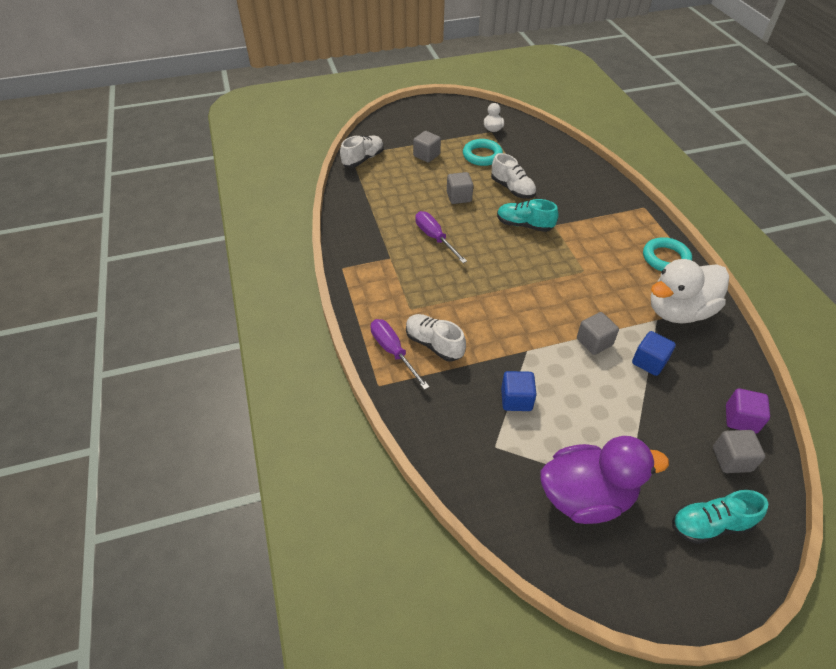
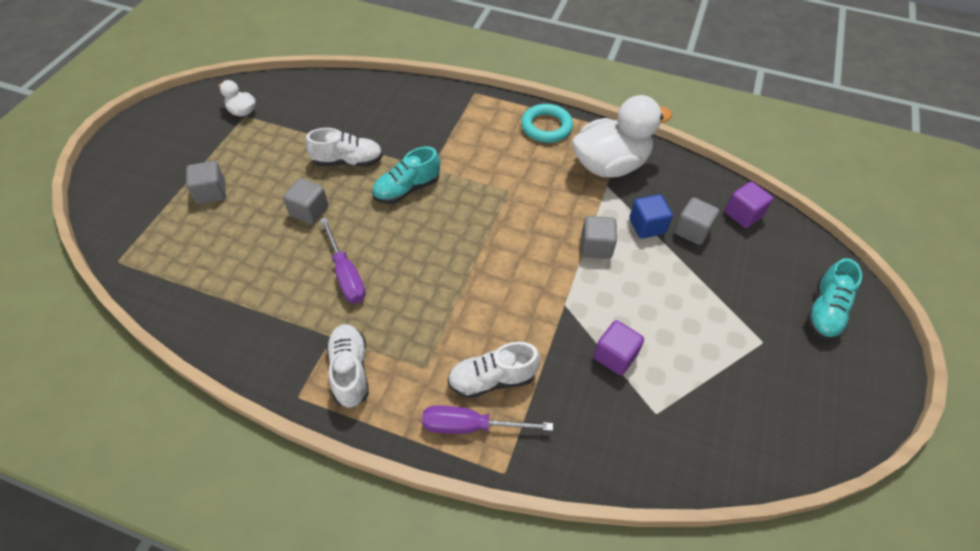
camera: 55 degrees left, 5 degrees up
(363, 159) = (140, 254): white shoe -> white shoe (350, 371)
(435, 238) = (346, 274): purple screwdriver -> purple screwdriver turned 120 degrees counterclockwise
(482, 155) = (271, 148): turquoise ring -> none
(516, 399) = (615, 356): blue cube -> purple cube
(586, 496) = (752, 378): purple duck -> none
(678, 311) = (610, 165): white duck -> white duck turned 120 degrees counterclockwise
(731, 459) = (775, 250): grey cube -> grey cube (692, 231)

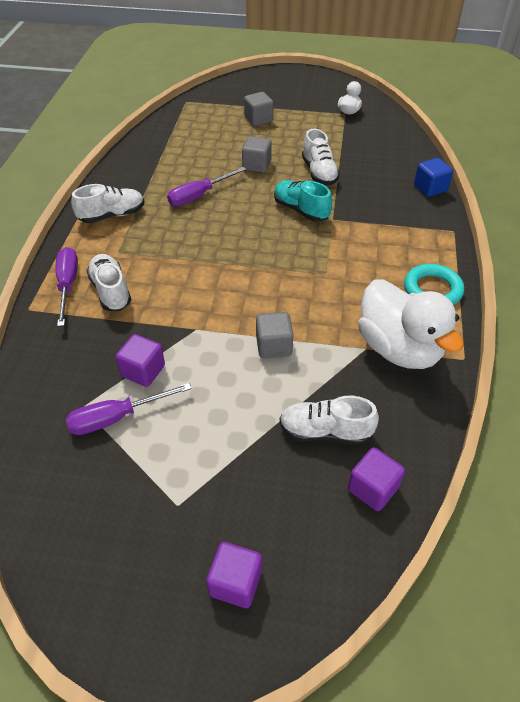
camera: 80 degrees right, 5 degrees down
(647, 226) = (317, 388): blue cube -> blue cube (430, 188)
(671, 383) = (116, 417): none -> purple screwdriver
(692, 231) = (325, 431): grey cube -> white shoe
(825, 311) = (235, 582): turquoise shoe -> purple cube

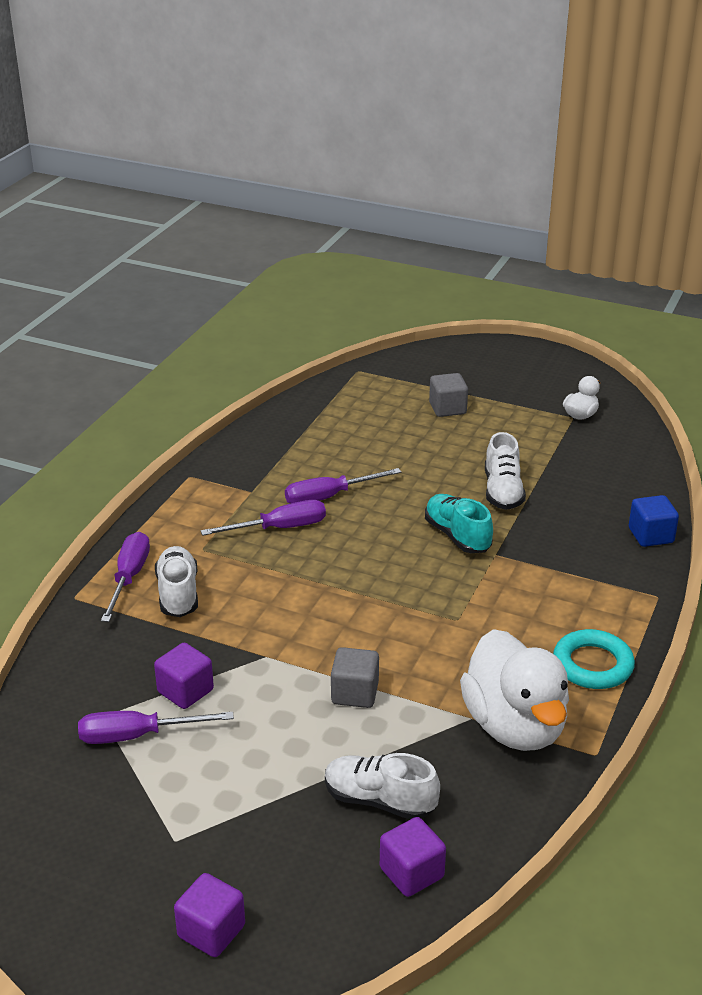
camera: 15 degrees right, 15 degrees down
(112, 215) = (210, 503): white shoe -> none
(171, 225) = (279, 528): none -> purple screwdriver
(256, 165) = (421, 469): grey cube -> none

